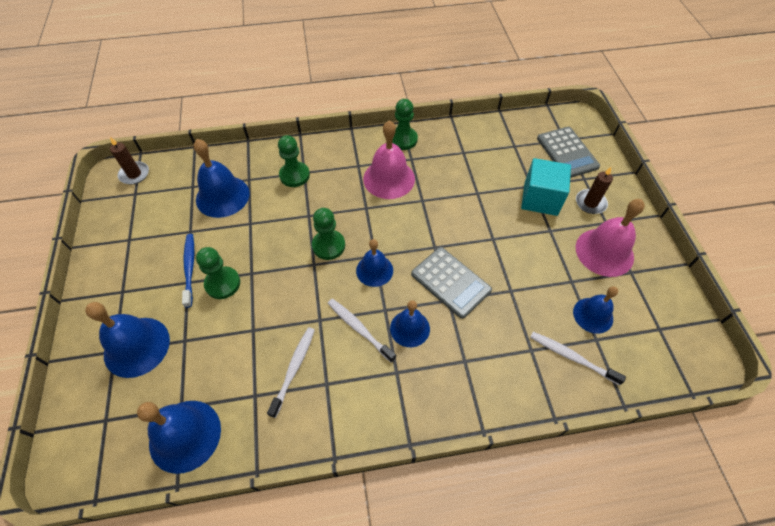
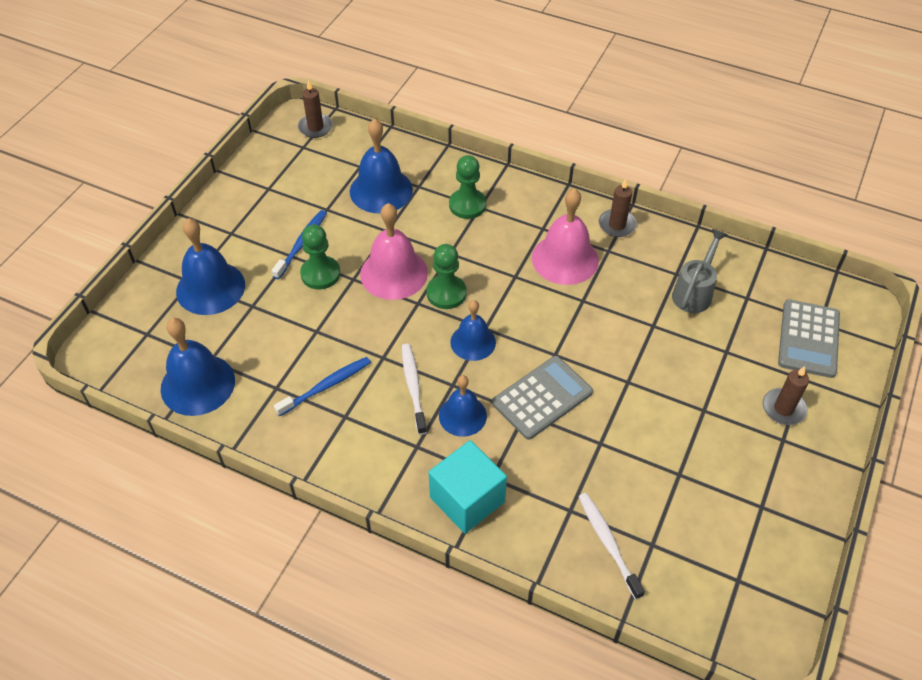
camera: 35 degrees right, 5 degrees down
(293, 369) = (326, 386): white toothbrush -> blue toothbrush
(403, 139) = (617, 225): green pawn -> brown candle
(450, 282) = (542, 397): grey calculator -> grey calculator turned 120 degrees counterclockwise
(483, 158) = (694, 292): none -> grey watering can
(540, 199) = (724, 371): turquoise cube -> turquoise cube (467, 499)
(593, 315) = (671, 520): blue bell -> none
(604, 252) = (749, 468): pink bell -> pink bell (394, 273)

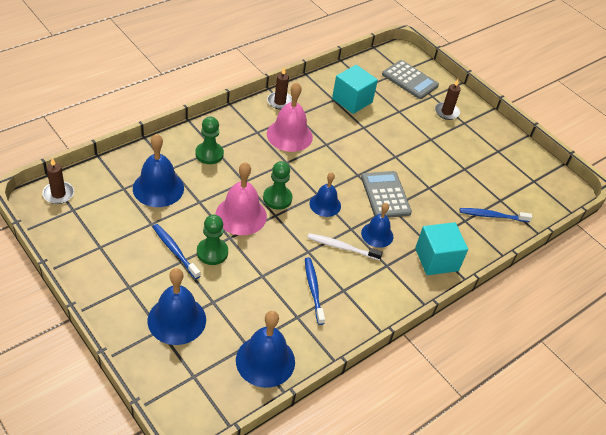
camera: 70 degrees left, 5 degrees down
(608, 543) = (492, 216): white toothbrush -> blue toothbrush
(694, 292) = (352, 100): grey watering can -> turquoise cube

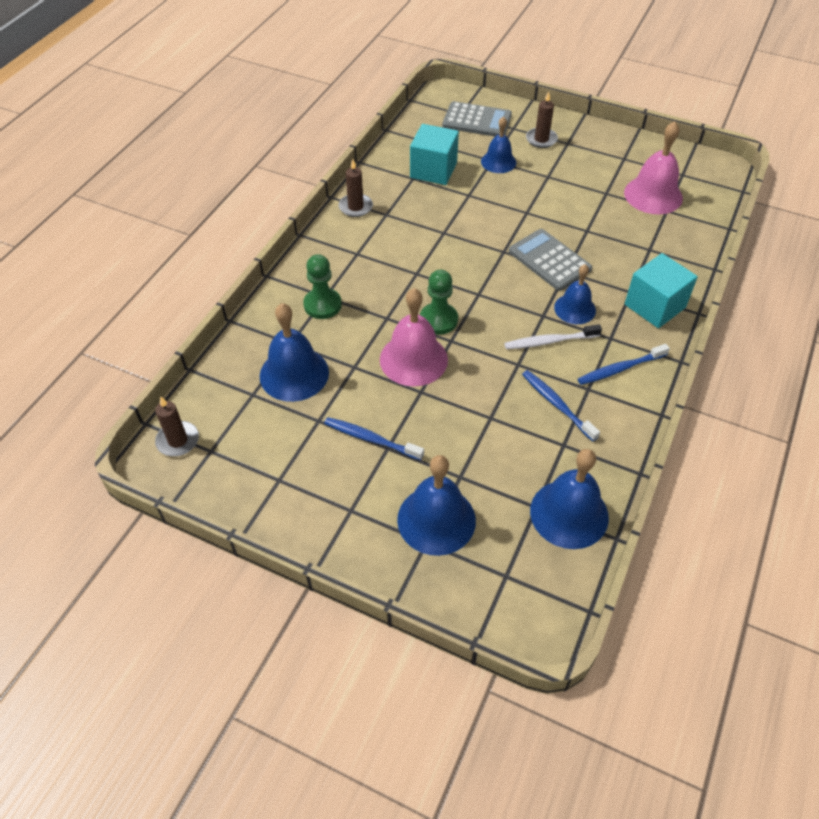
camera: 20 degrees left, 5 degrees up
(212, 252) = (415, 419): green pawn -> none
(289, 135) = (396, 241): pink bell -> pink bell (653, 195)
(325, 204) = (495, 302): blue bell -> blue bell (498, 162)
(492, 216) = (672, 231): blue toothbrush -> blue toothbrush (620, 369)

